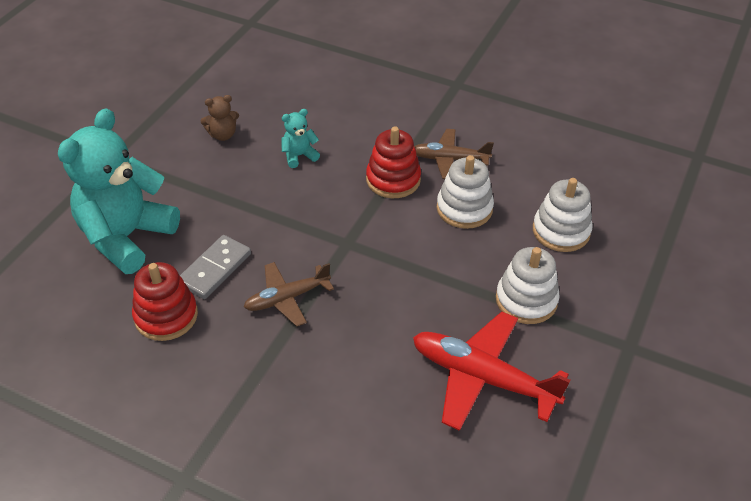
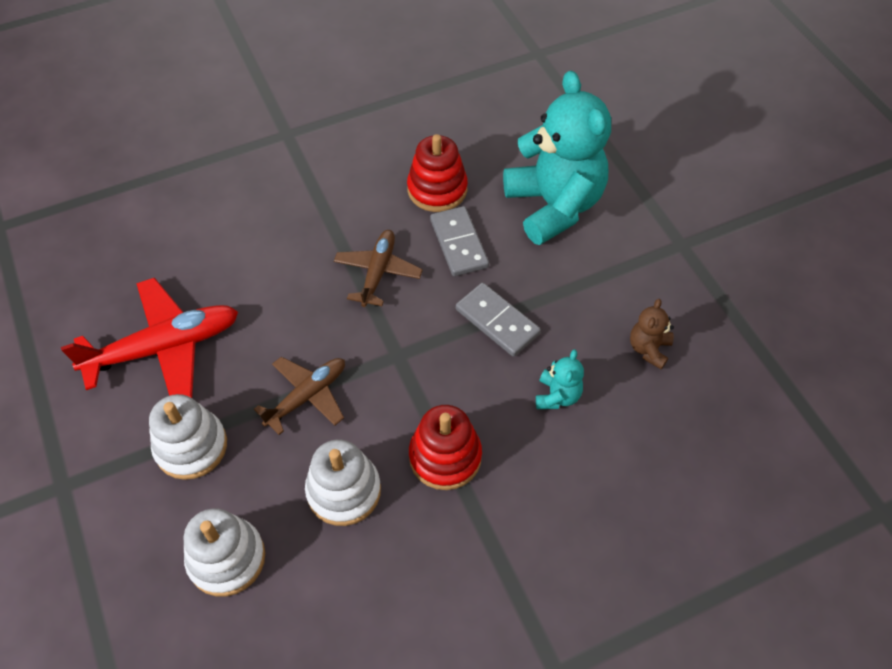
camera: 130 degrees right, 10 degrees up
(268, 210) = (497, 321): none -> grey domino
(450, 159) = (426, 540): brown plane -> brown plane (307, 396)

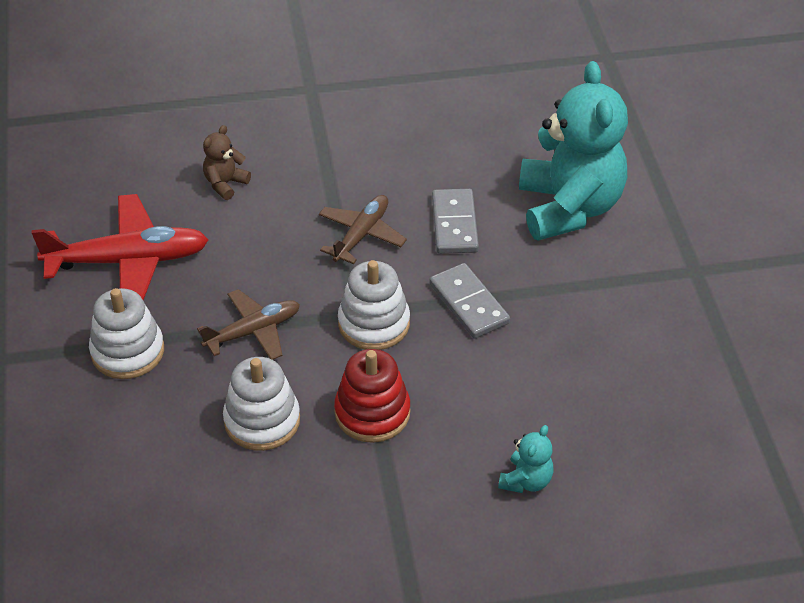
camera: 15 degrees right, 10 degrees down
(226, 558) = (132, 453): white stacking toy -> white stacking toy (374, 323)
(437, 189) = (450, 169): red stacking toy -> none
(557, 396) = (506, 383): turquoise teddy bear -> turquoise teddy bear (526, 481)
(648, 349) = (620, 361): brown teddy bear -> brown teddy bear (225, 184)

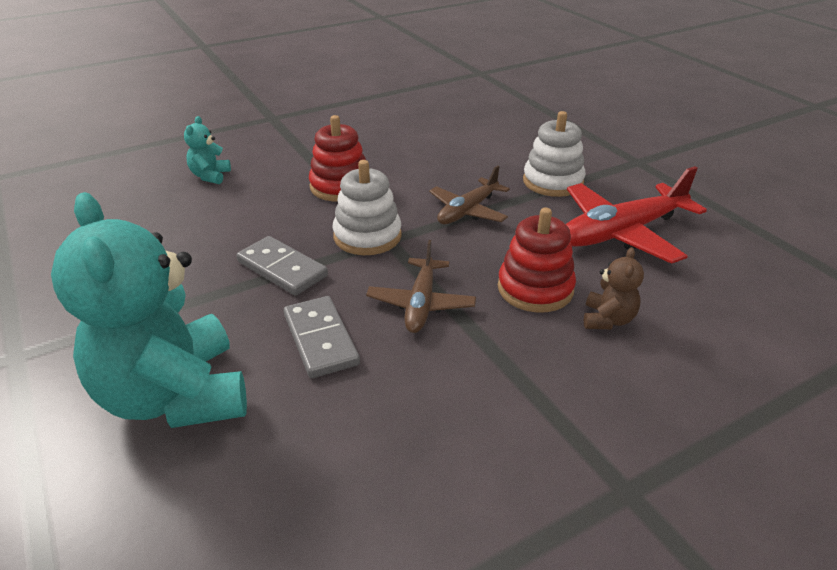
camera: 160 degrees right, 10 degrees down
(258, 224) = (535, 289): none -> red stacking toy
(262, 421) = (420, 168): white stacking toy -> none

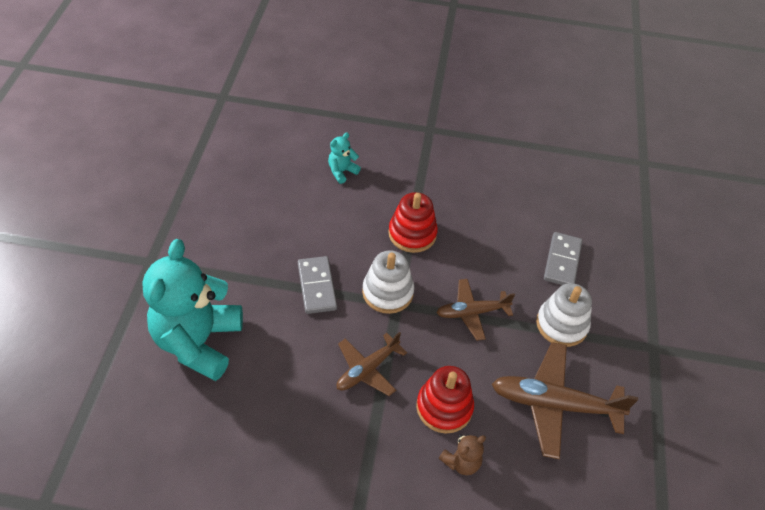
camera: 35 degrees right, 15 degrees up
(320, 339) = (292, 355): grey domino -> grey domino (562, 261)
(621, 233) = (554, 404): red plane -> brown plane

